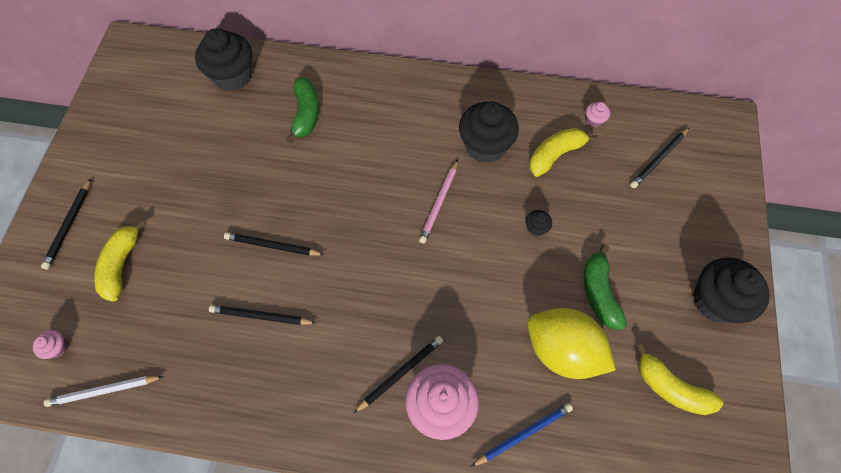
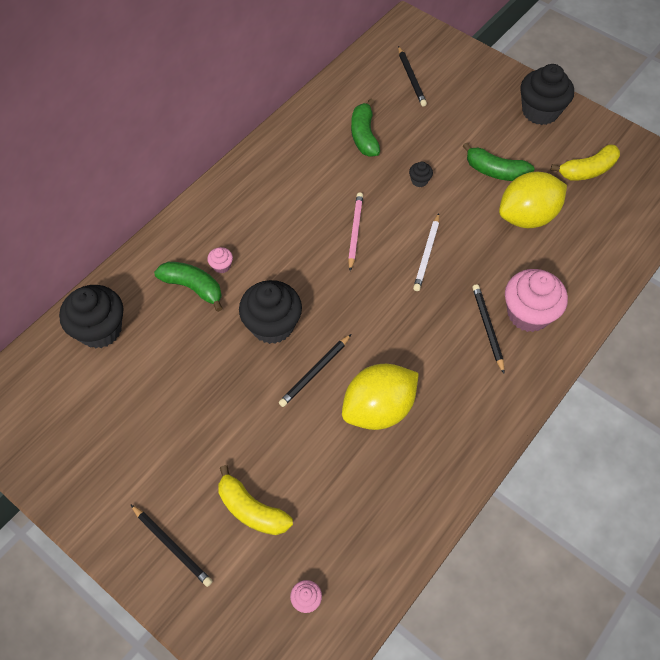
camera: 60 degrees left, 5 degrees down
(104, 391) = (375, 569): white pencil -> white pencil (427, 254)
(261, 316) = (378, 409): black pencil -> yellow lemon
(439, 203) = (355, 231): pink pencil -> pink pencil turned 135 degrees counterclockwise
(485, 146) = (323, 175): black cupcake -> black cupcake (272, 325)
(523, 434) = (576, 272): blue pencil -> none
(555, 155) = (364, 135): yellow banana -> green banana
(594, 120) = (350, 96): pink cupcake -> pink cupcake (221, 266)

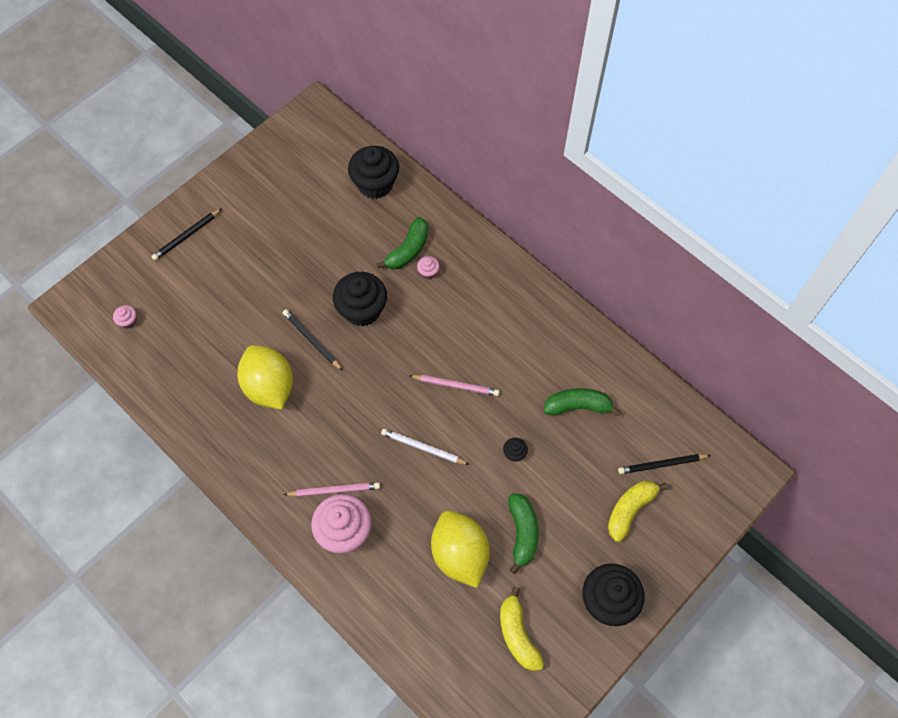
camera: 95 degrees right, 5 degrees up
(251, 509) = (203, 288): yellow banana -> yellow banana (630, 510)
(487, 328) = (334, 490): black pencil -> pink pencil
(495, 171) = (522, 533): green banana -> green banana turned 150 degrees clockwise

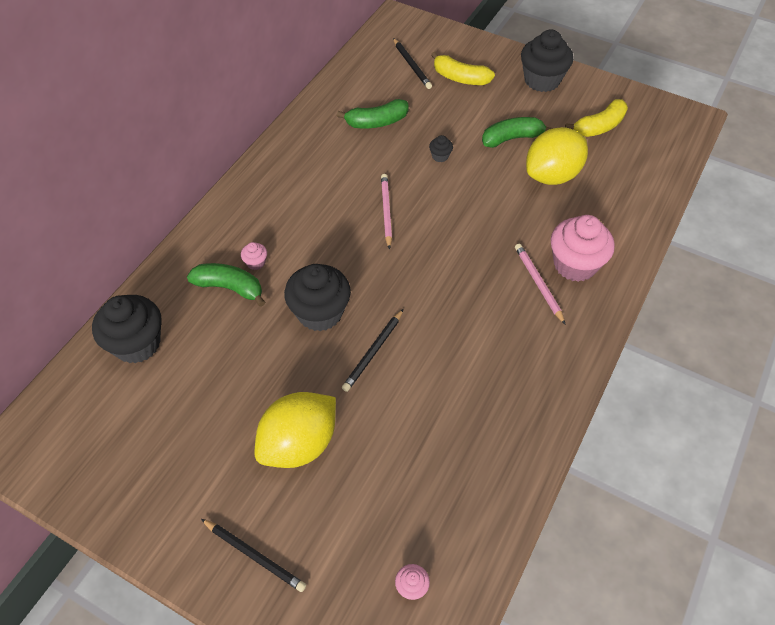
camera: 105 degrees left, 10 degrees down
(269, 387) = (446, 378): yellow lemon -> yellow lemon (299, 444)
(423, 448) = (462, 223): white pencil -> none
(578, 406) = (376, 122): green banana -> green banana turned 90 degrees counterclockwise

